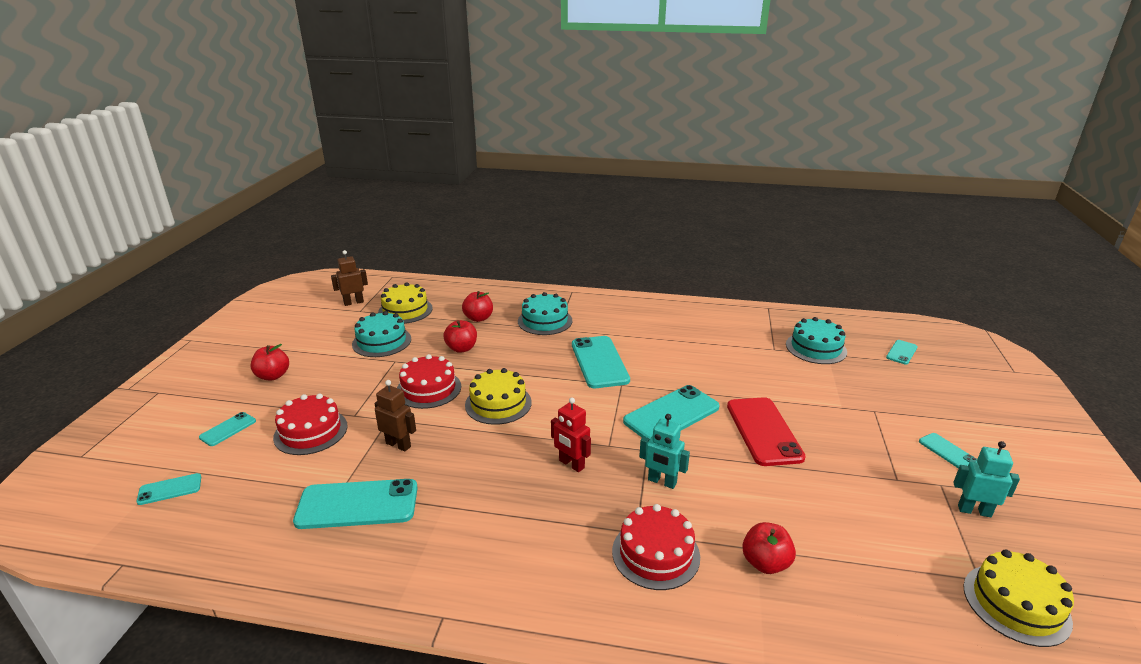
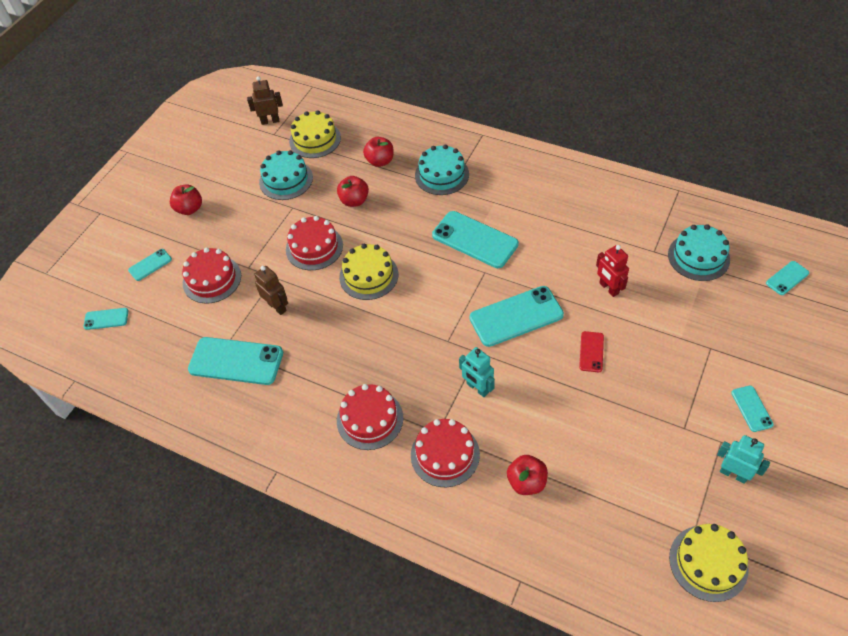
camera: 20 degrees right, 25 degrees up
(548, 534) = (370, 419): none -> red cake
(571, 464) = (409, 355): red robot -> red robot (608, 288)
(599, 362) = (474, 240): turquoise phone -> turquoise phone turned 60 degrees counterclockwise
(764, 431) = (591, 352): red phone -> red phone, size x0.50

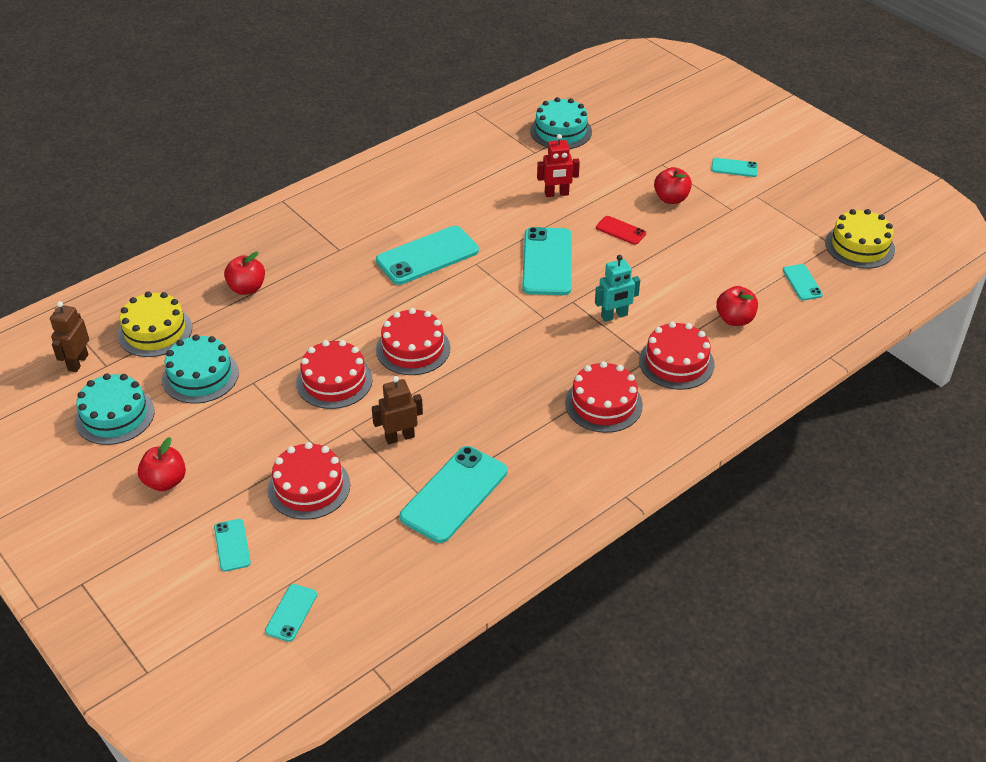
camera: 70 degrees left, 10 degrees down
(354, 201) = (290, 327): red apple -> red apple (671, 199)
(369, 275) = (413, 349): yellow cake -> red cake
(442, 175) = (314, 249): turquoise cake -> turquoise cake (115, 415)
(733, 474) = (788, 202): turquoise robot -> none
(787, 278) = (619, 97): turquoise phone -> turquoise phone (802, 282)

